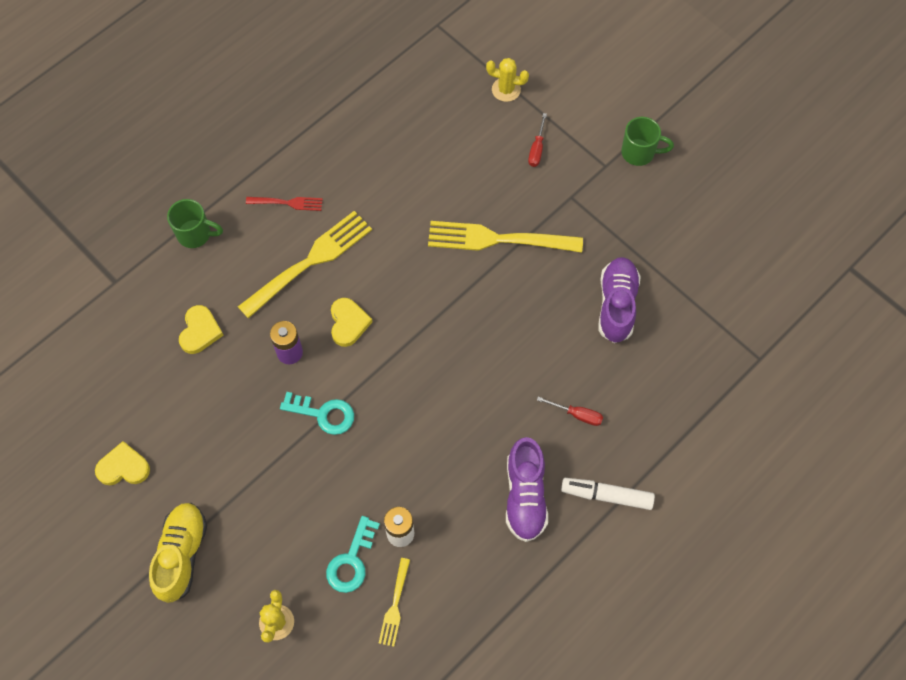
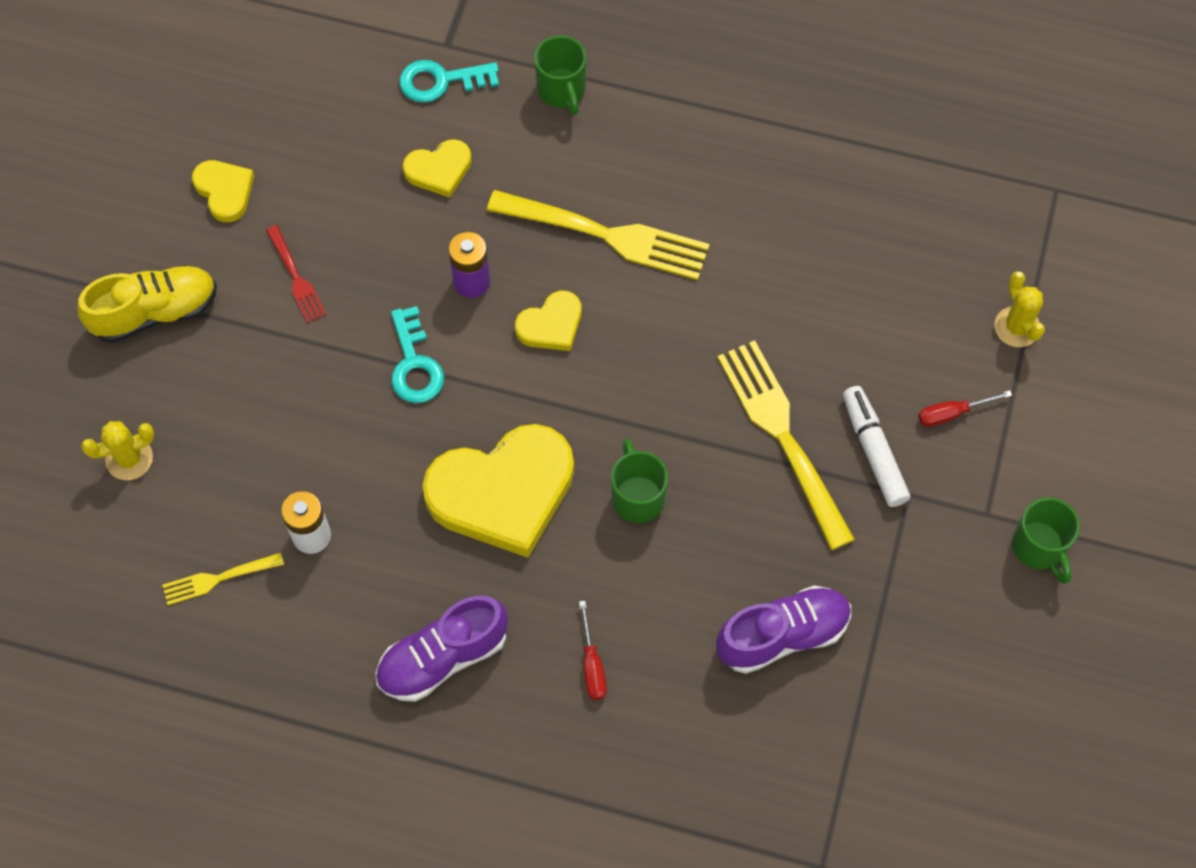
camera: 60 degrees right, 0 degrees up
(287, 203) = (670, 164): red fork -> red fork (295, 277)
(351, 561) = (247, 499): turquoise key -> turquoise key (441, 81)
(440, 407) = (503, 492): none -> yellow heart
(488, 335) = (637, 496): none -> green mug
(606, 495) = (501, 759): white marker -> white marker (873, 451)

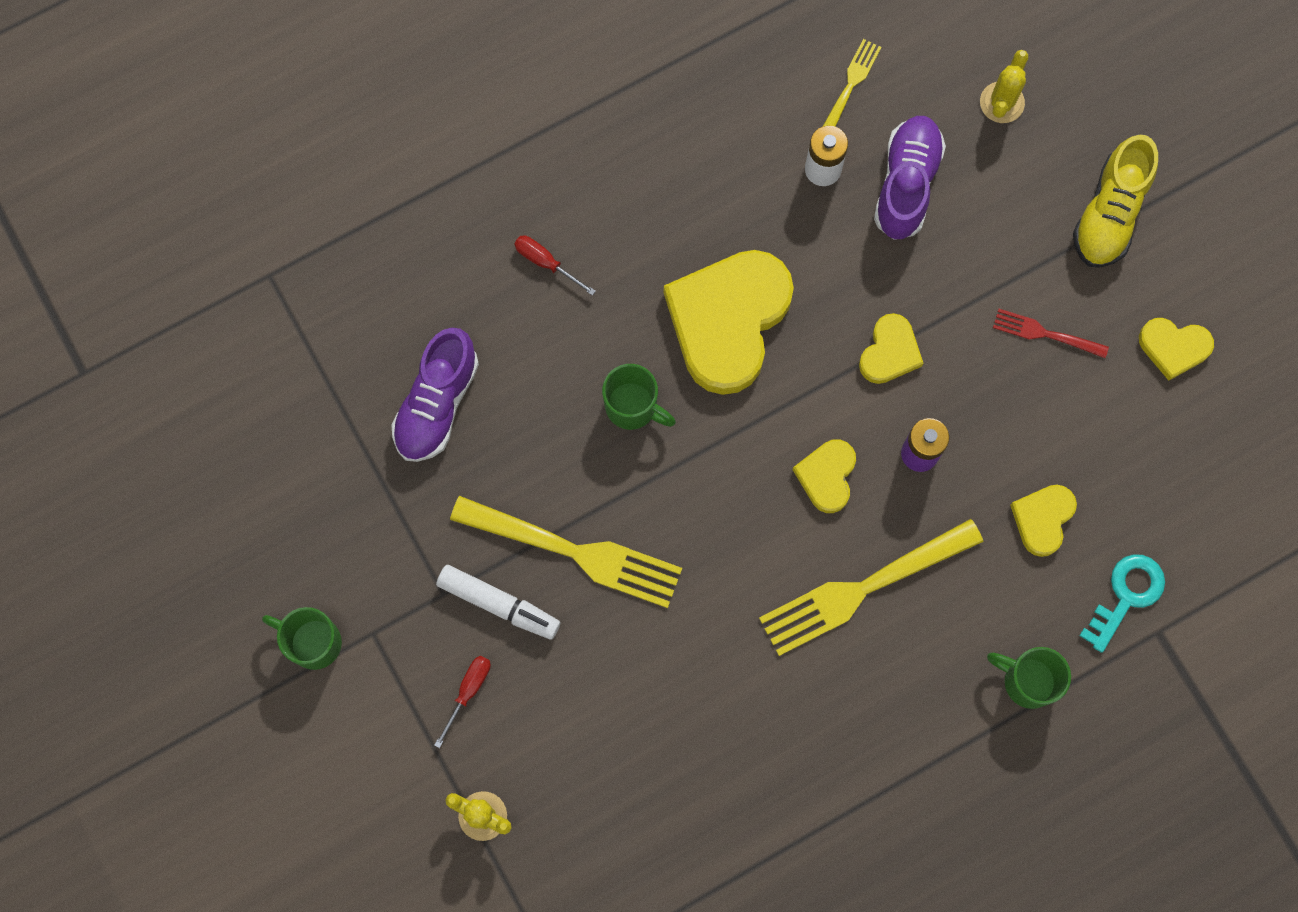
camera: 135 degrees right, 10 degrees up
(414, 364) = (889, 352): turquoise key -> yellow heart
(443, 657) = (649, 175): purple shoe -> purple shoe (906, 184)

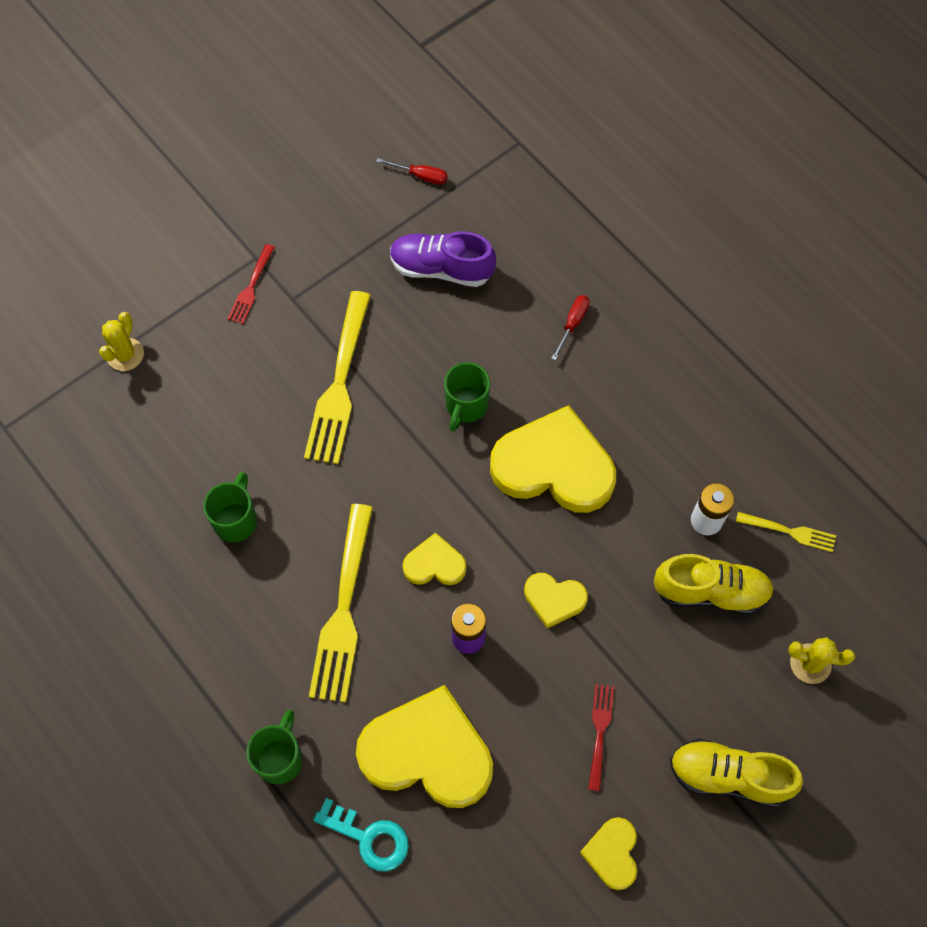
camera: 80 degrees right, 10 degrees down
(312, 642) = (244, 220): green mug -> green mug (236, 520)
(415, 644) = (251, 286): none -> red fork
(468, 691) = (219, 328): red screwdriver -> red screwdriver (420, 176)
(499, 604) = (290, 338): white marker -> none
(864, 587) = (343, 608): yellow fork -> yellow fork turned 135 degrees counterclockwise
(906, 184) = (711, 591): purple shoe -> yellow shoe
(1043, 519) = (427, 752): yellow heart -> yellow heart, size x2.05

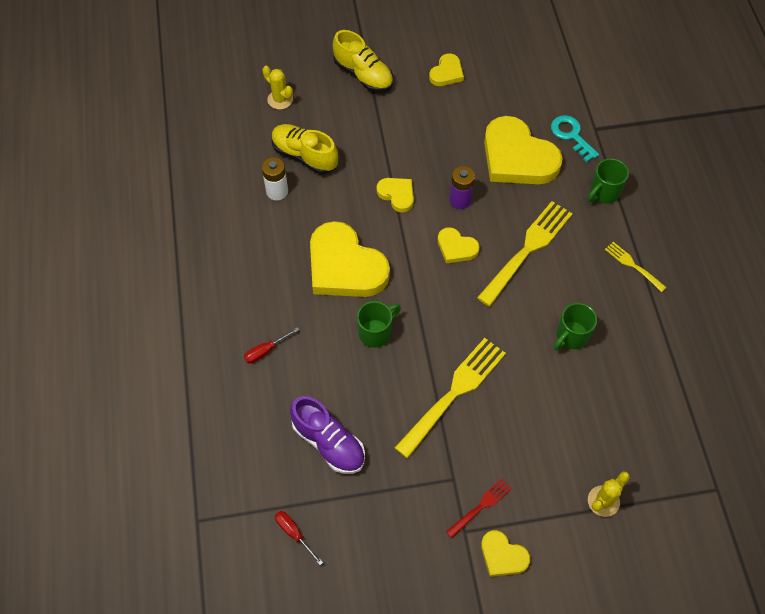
camera: 150 degrees left, 5 degrees down
(207, 255) = (502, 556): none -> yellow heart
(600, 733) = (416, 122): red fork -> none
(789, 532) = (235, 163): yellow fork -> yellow fork (633, 266)

